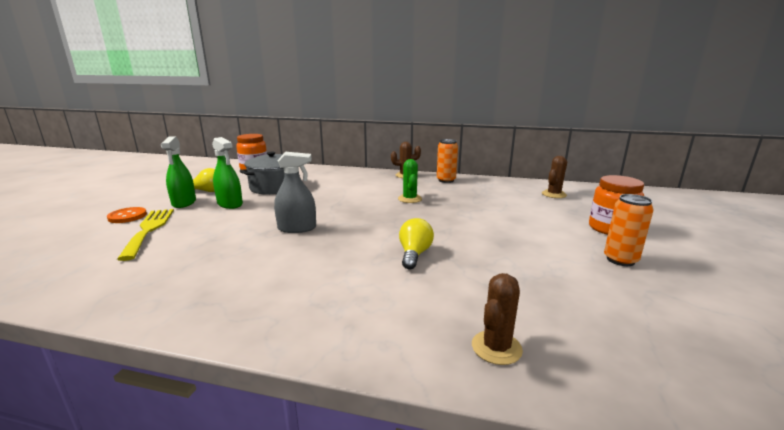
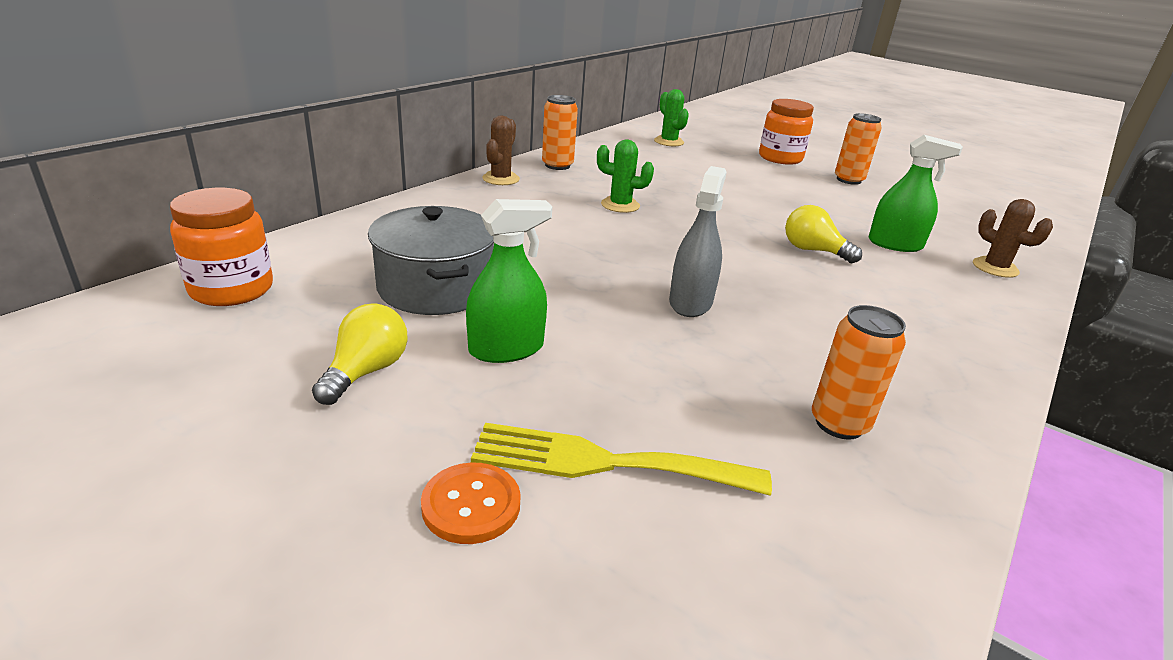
camera: 70 degrees left, 10 degrees up
(179, 274) = (839, 423): none -> orange can
(184, 203) = (434, 409): green spray bottle -> green spray bottle (895, 244)
(554, 194) = (669, 142): brown cactus -> green cactus

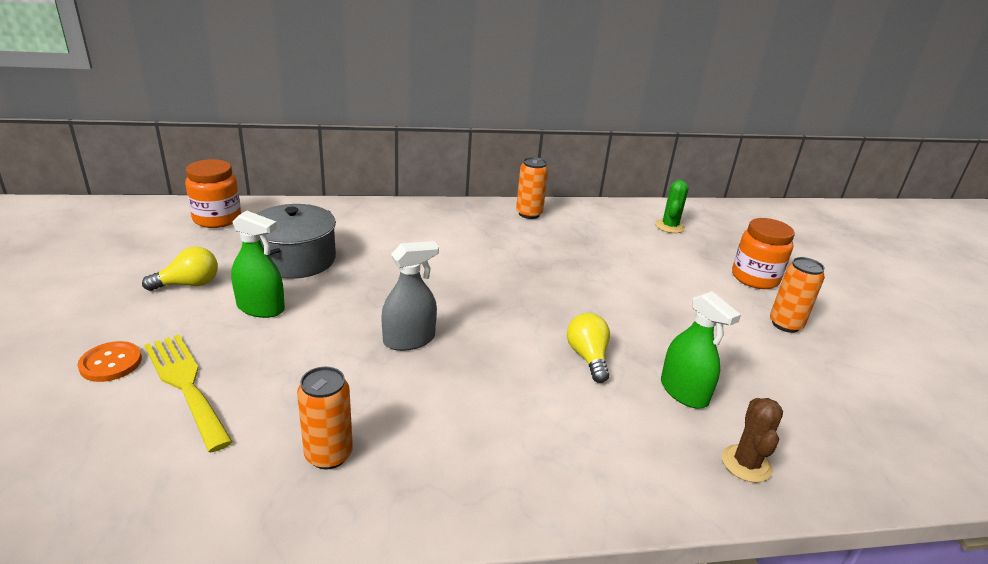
camera: 45 degrees right, 0 degrees up
(501, 179) = (468, 209): brown cactus -> none
(620, 205) = (510, 258): green cactus -> none

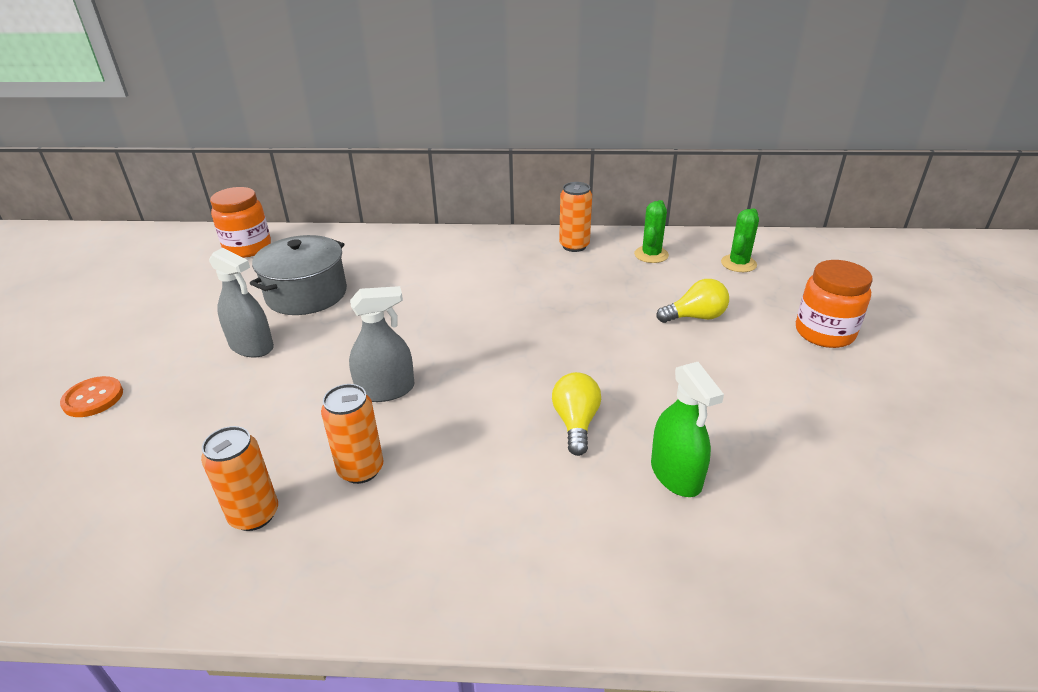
camera: 15 degrees right, 5 degrees up
(185, 385) = (150, 426): yellow fork -> none
(189, 284) = (194, 318): yellow light bulb -> yellow light bulb (695, 317)
(260, 308) = (251, 346): green spray bottle -> grey spray bottle
(596, 220) = (651, 255): none -> green cactus
(746, 464) = (720, 574): brown cactus -> none
(785, 324) = (842, 395): orange can -> orange can (361, 469)

